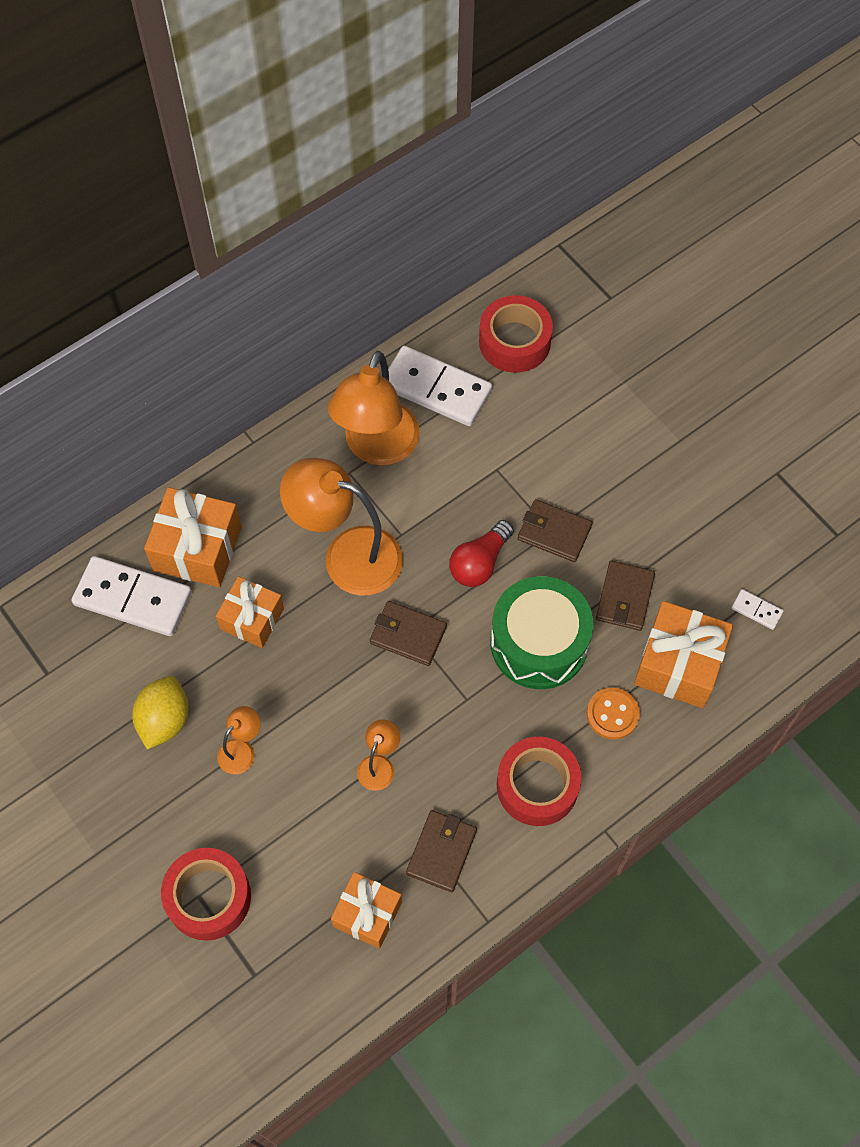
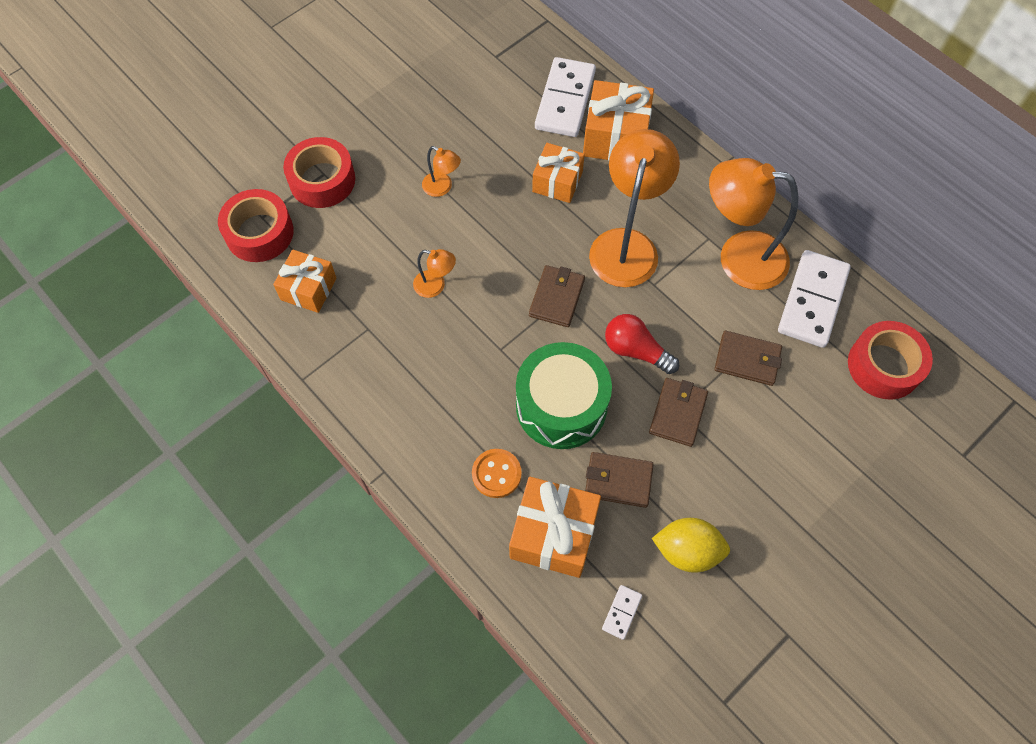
camera: 85 degrees right, 0 degrees up
(164, 720) = (464, 134): yellow lemon -> yellow lemon (687, 551)
(441, 852) = (361, 339): brown wallet -> brown wallet (747, 360)
(537, 786) = (423, 412): red tape -> red tape (259, 233)

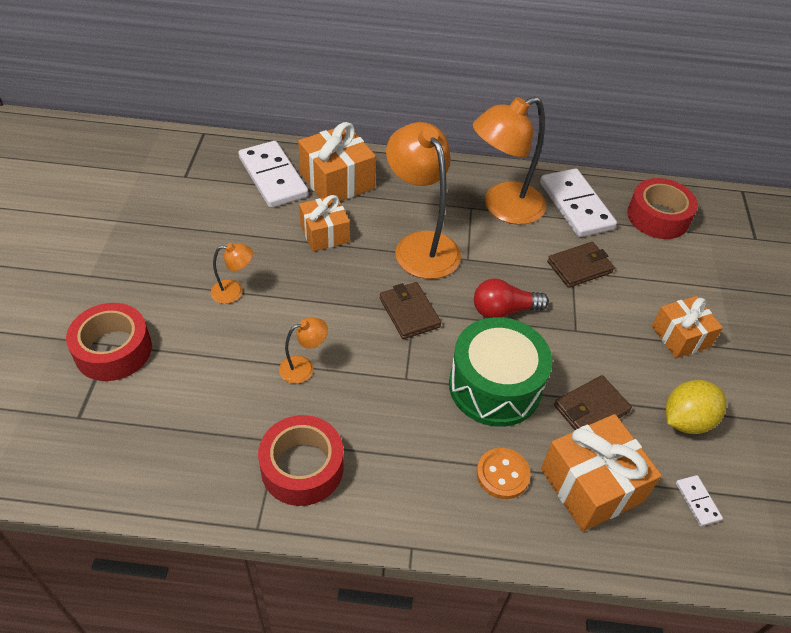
camera: 45 degrees left, 15 degrees down
(259, 233) = (88, 432): red tape -> red tape (302, 467)
(308, 289) = (187, 447): orange gift -> orange gift (680, 336)
(677, 413) = (577, 332): brown wallet -> none

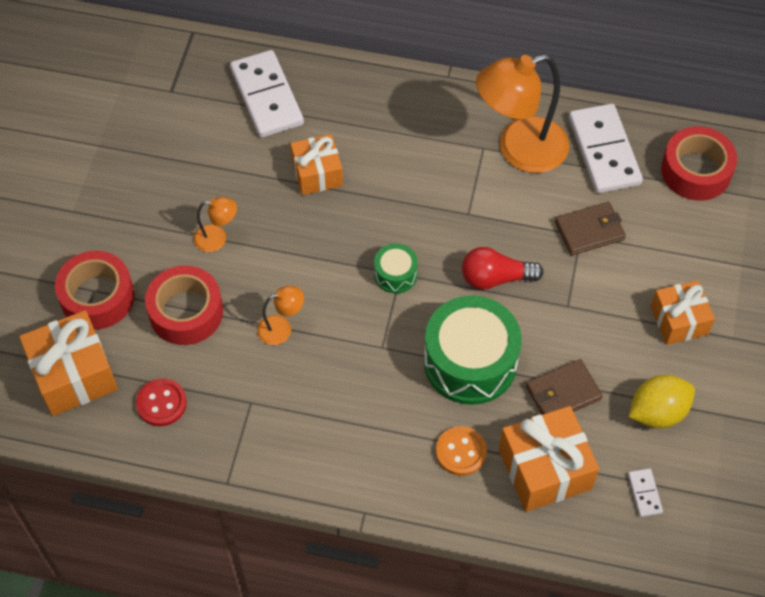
camera: 10 degrees right, 10 degrees up
(182, 449) = (161, 403): none -> red button
(302, 467) = (272, 430): red tape -> red tape (186, 312)
(337, 181) = (337, 105): orange gift -> orange gift (73, 375)
(409, 313) = (395, 274): brown wallet -> green drum
(421, 245) = (419, 193): orange lamp -> none

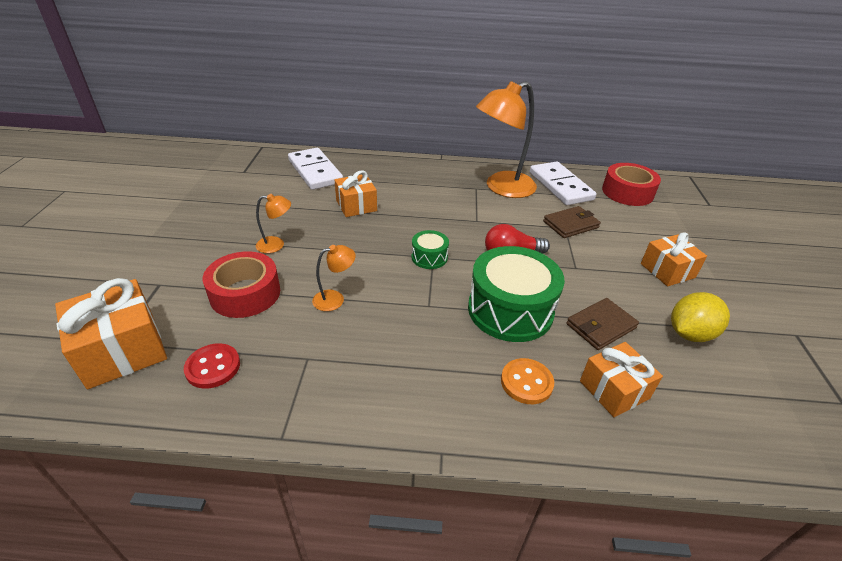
camera: 10 degrees left, 20 degrees down
(97, 297) = (161, 288): red tape -> none
(545, 469) = (614, 390): orange gift -> orange gift, size x0.66
(644, 493) = (720, 402): white domino -> none

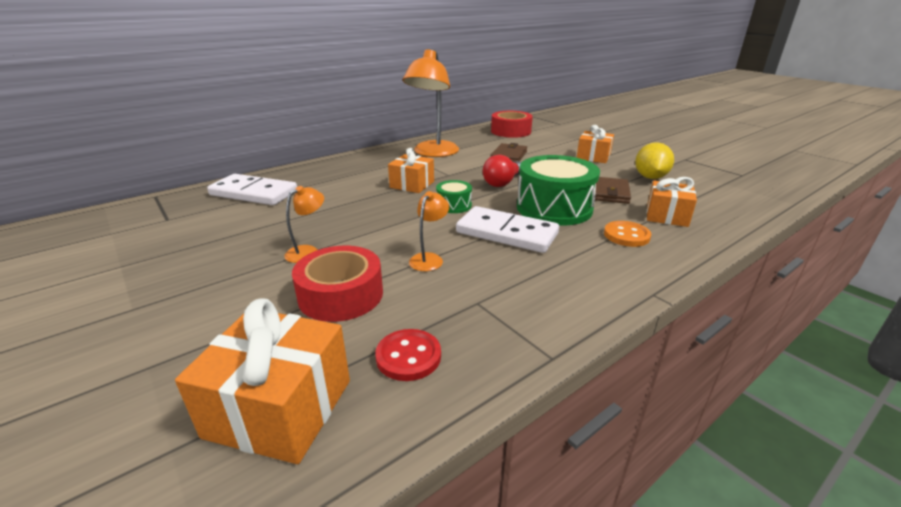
camera: 40 degrees left, 10 degrees down
(356, 205) = (337, 200): orange gift -> orange gift (412, 184)
(560, 186) = (468, 140): white domino -> white domino (507, 233)

